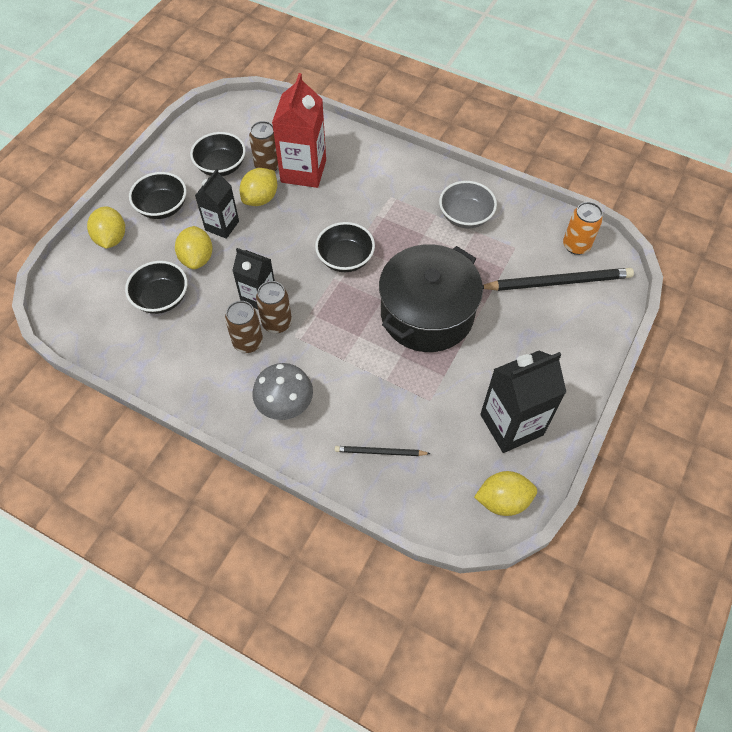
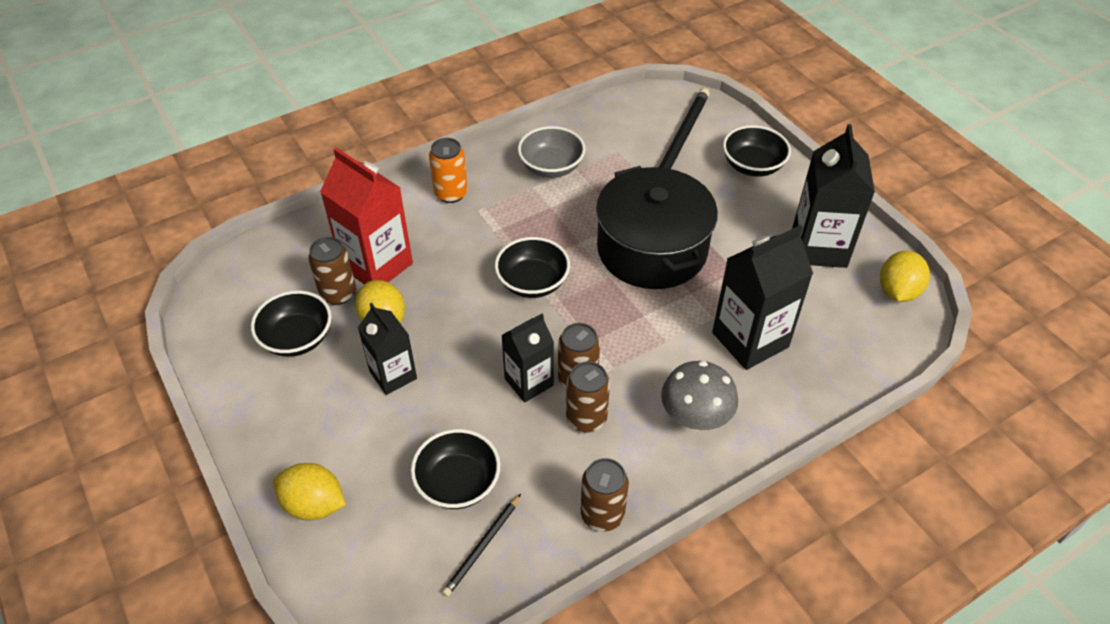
camera: 60 degrees left, 10 degrees down
(162, 207) = (309, 426): black bowl -> black bowl (752, 166)
(178, 384) = (602, 514): none -> brown can
(197, 258) = (424, 420): yellow lemon -> none
(379, 412) = (750, 340): none -> black carton
(380, 452) = (798, 360): black pencil -> black pencil (482, 546)
(576, 245) = (646, 111): orange can -> orange can (451, 193)

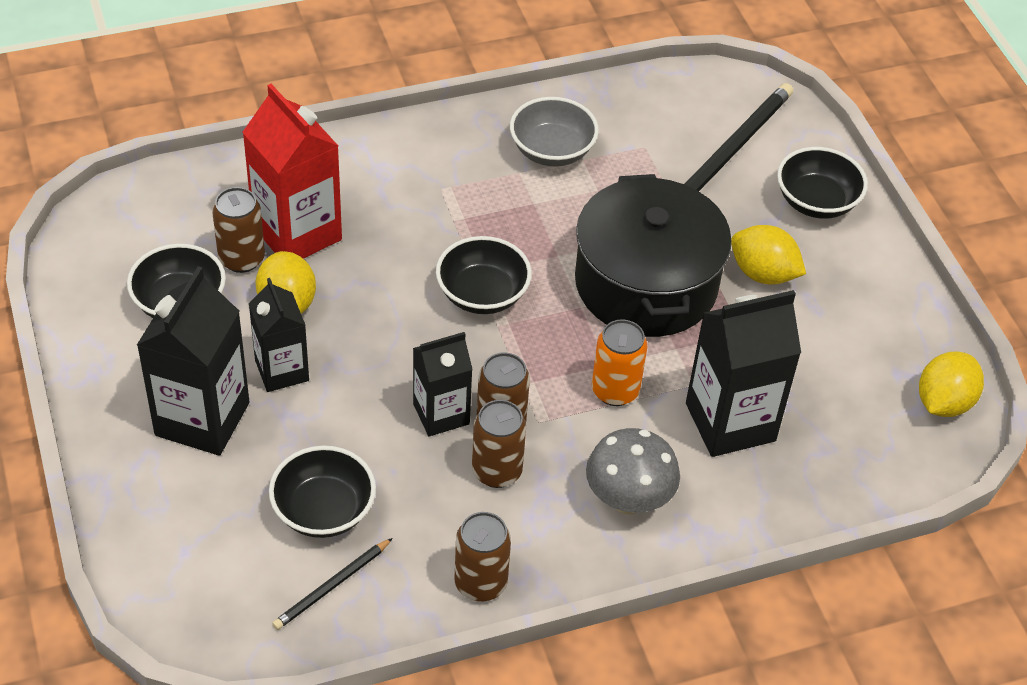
camera: 10 degrees right, 0 degrees up
(314, 504) = (153, 497): yellow lemon -> yellow lemon (763, 274)
(451, 193) = (413, 160): orange can -> orange can (615, 391)
(819, 247) = (863, 326): black carton -> black carton (202, 419)

